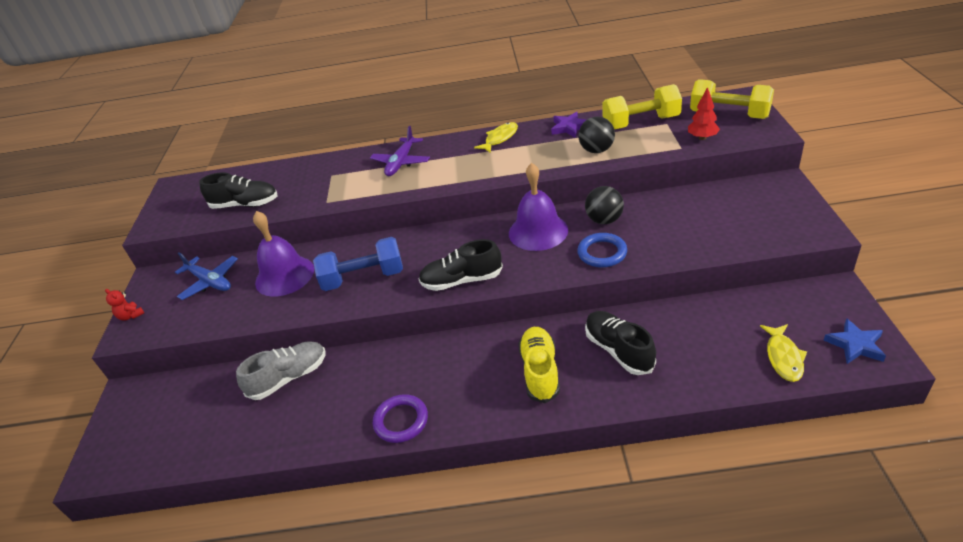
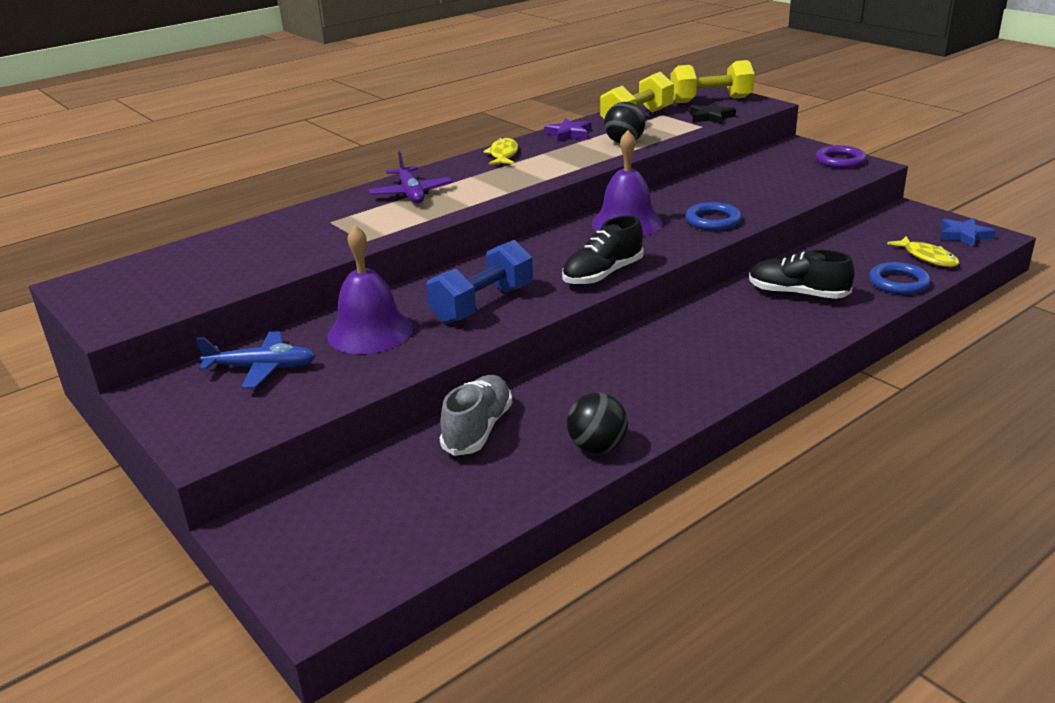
camera: 40 degrees left, 10 degrees down
(131, 316) = (179, 433): red teddy bear -> none
(245, 204) = (241, 270): black shoe -> none
(401, 421) = (665, 409): purple ring -> purple ring (840, 161)
(540, 371) = (749, 329): yellow shoe -> none
(604, 220) = (680, 201): black ball -> black ball (597, 448)
(702, 138) = (710, 117): red tree -> black star
(719, 376) = (898, 283): none -> blue ring

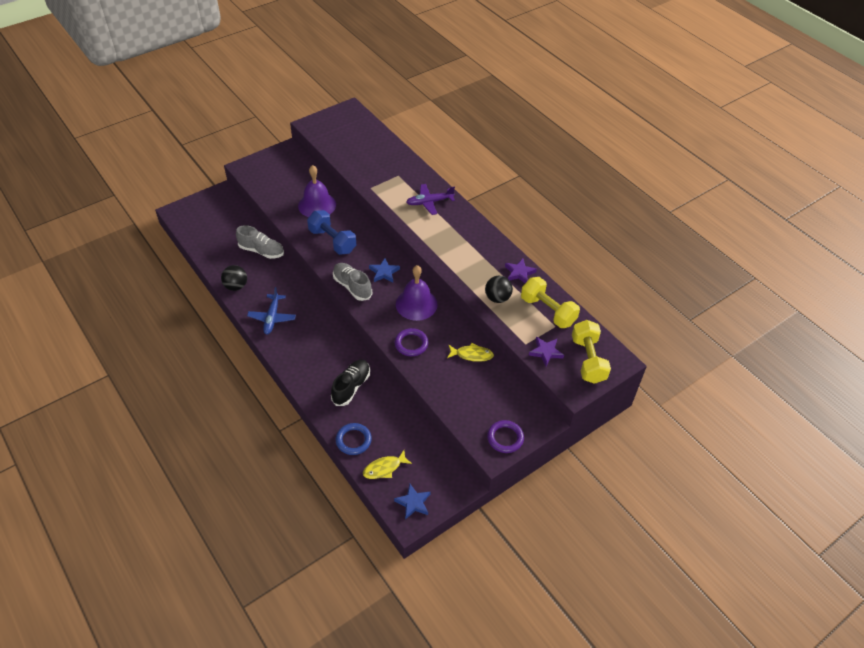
camera: 90 degrees right, 20 degrees up
(262, 368) = (296, 176): blue plane -> blue plane (272, 318)
(503, 154) = (484, 240): yellow fish -> yellow fish (472, 355)
(560, 252) = (384, 272): none -> blue star
(603, 274) = (352, 286): black shoe -> grey shoe
(710, 117) = (545, 352): black star -> purple star
(713, 221) = (411, 344): blue ring -> purple ring

